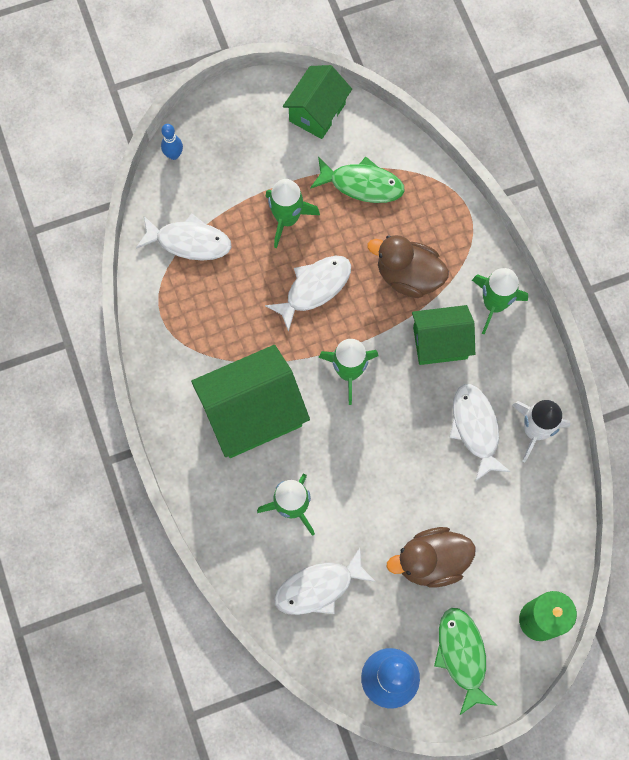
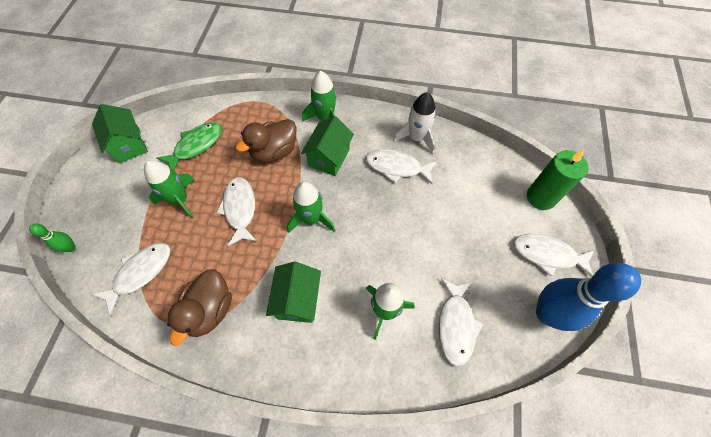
camera: 60 degrees left, 10 degrees down
(174, 155) = (70, 247): blue bowling pin -> green bowling pin
(252, 413) = (298, 299): green house -> green house, size x0.63
(431, 561) = (472, 239): brown duck -> brown duck (210, 310)
(462, 655) = (547, 254): green fish -> white fish

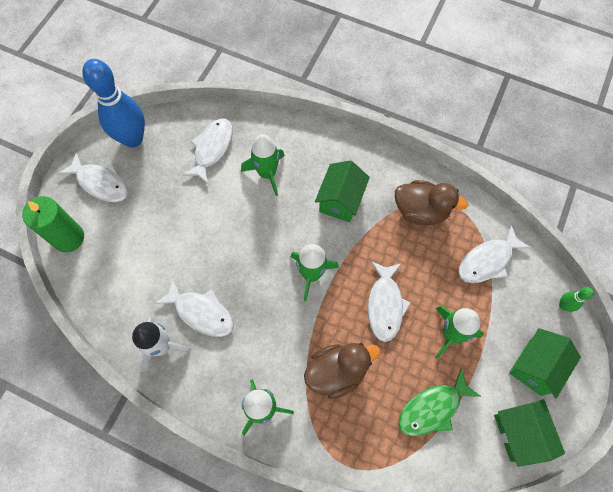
camera: 165 degrees left, 5 degrees up
(210, 310) = (421, 211): brown duck -> brown duck turned 75 degrees clockwise
(329, 157) = (273, 346): green house -> green house (535, 366)

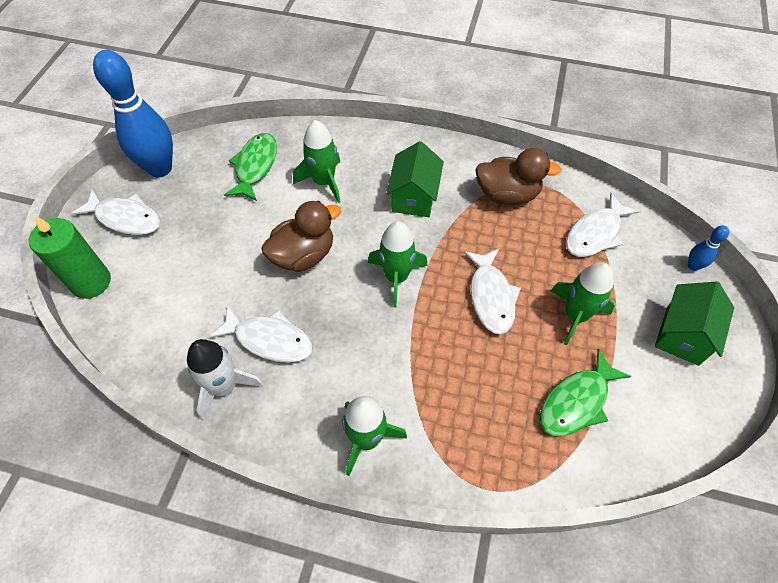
camera: 10 degrees left, 10 degrees down
(212, 149) = (255, 166): white fish -> green fish
(337, 372) = (450, 380): brown duck -> brown duck (303, 255)
(519, 433) = (687, 412): green house -> none
(563, 305) = (693, 266): green bowling pin -> blue bowling pin

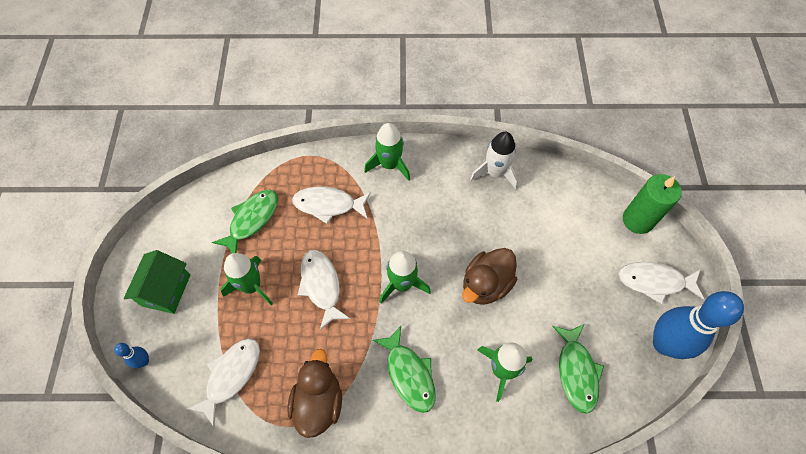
camera: 165 degrees right, 5 degrees up
(269, 340) = (480, 210): white fish -> white fish (328, 205)
(414, 197) = (409, 374): green house -> green fish
(507, 195) = (318, 402): brown duck -> brown duck turned 105 degrees clockwise

